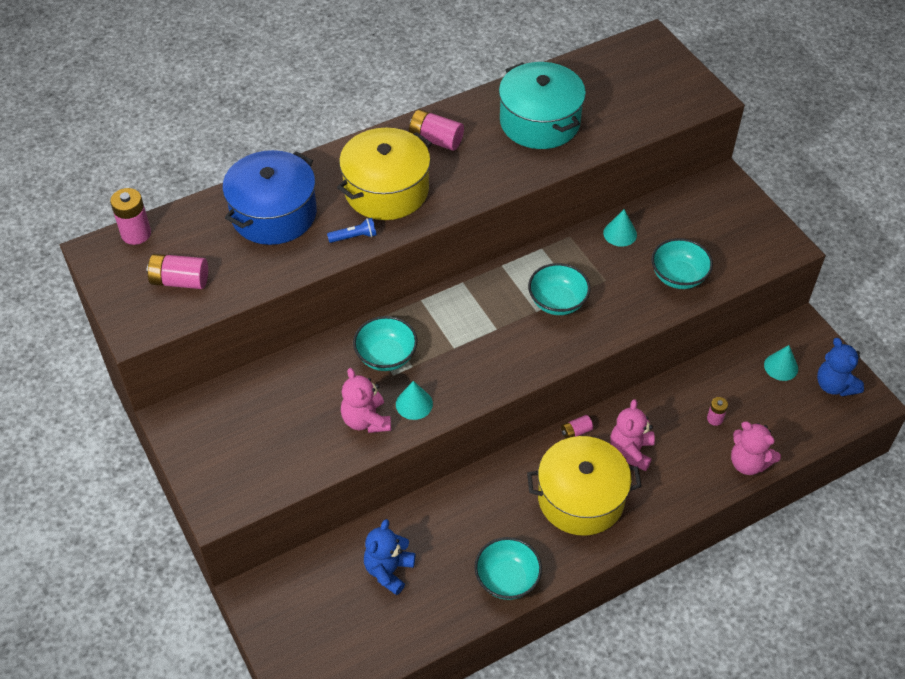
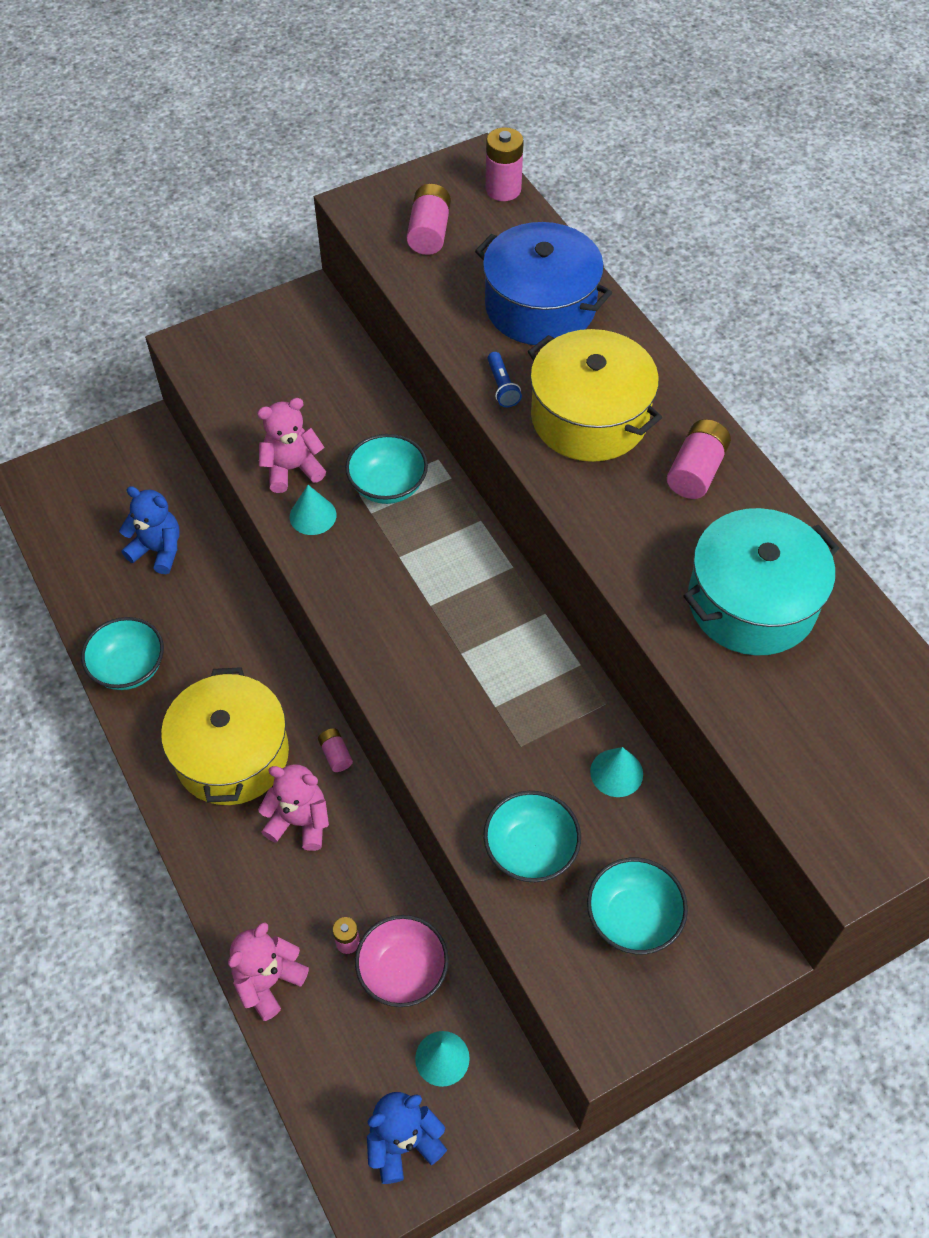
camera: 90 degrees right, 5 degrees up
(557, 302) = (477, 680): turquoise bowl -> turquoise bowl (632, 918)
(729, 388) = (403, 971): none -> pink bowl

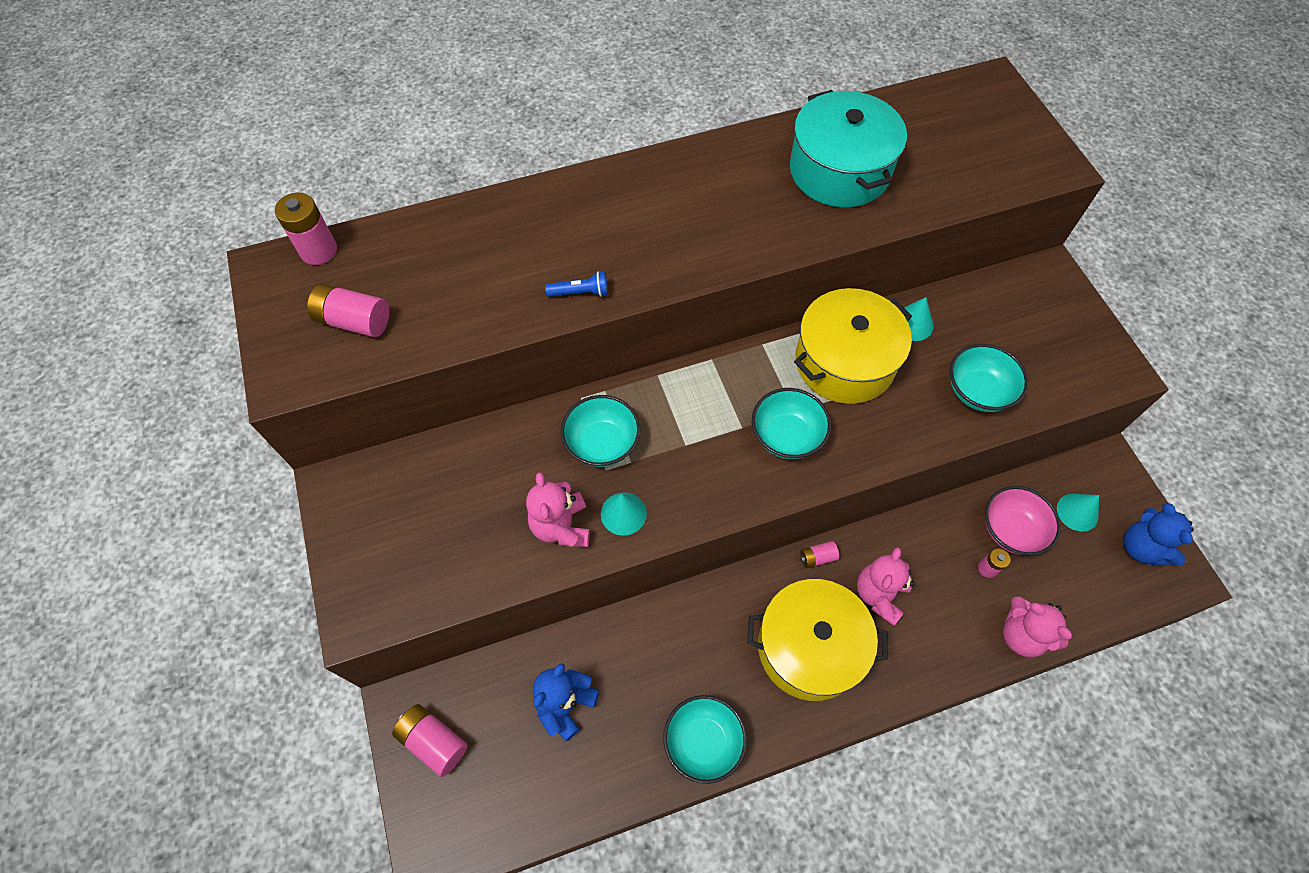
camera: 80 degrees left, 5 degrees up
(540, 306) = (489, 248): blue pot -> none
(589, 417) = (633, 235): yellow pot -> yellow pot (844, 362)
(632, 918) = (1031, 336): turquoise bowl -> turquoise bowl (786, 436)
(696, 471) = (706, 177): pink battery -> pink battery (434, 741)

